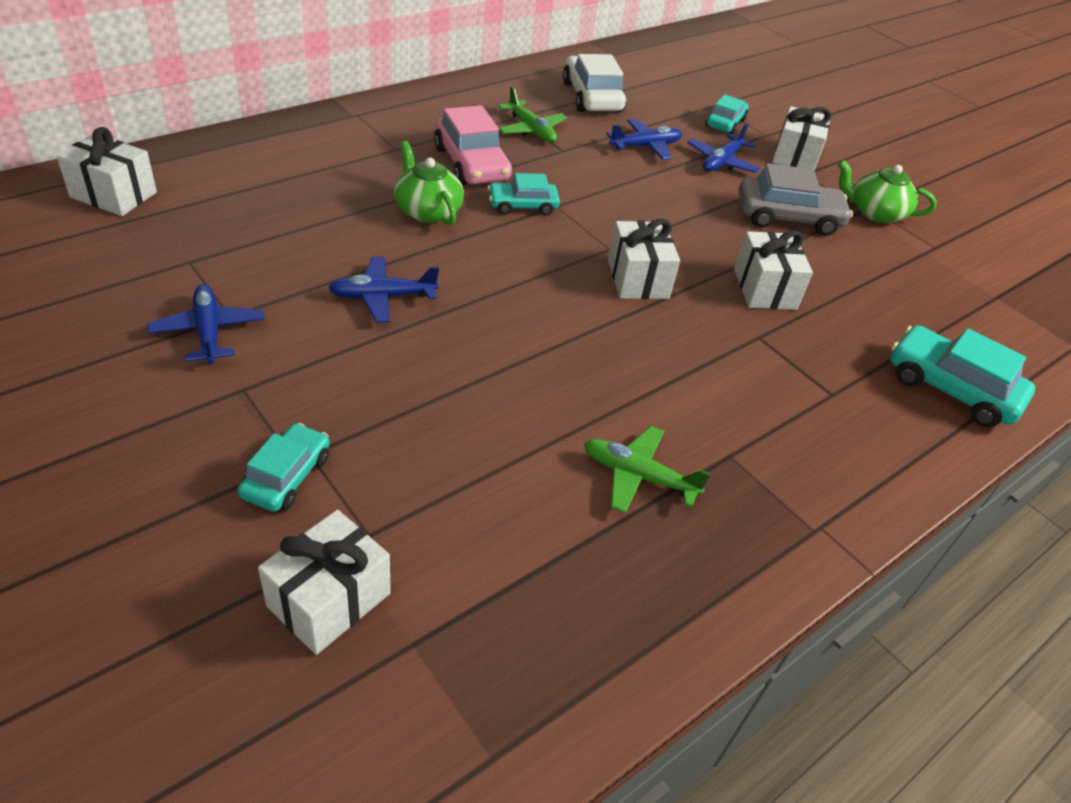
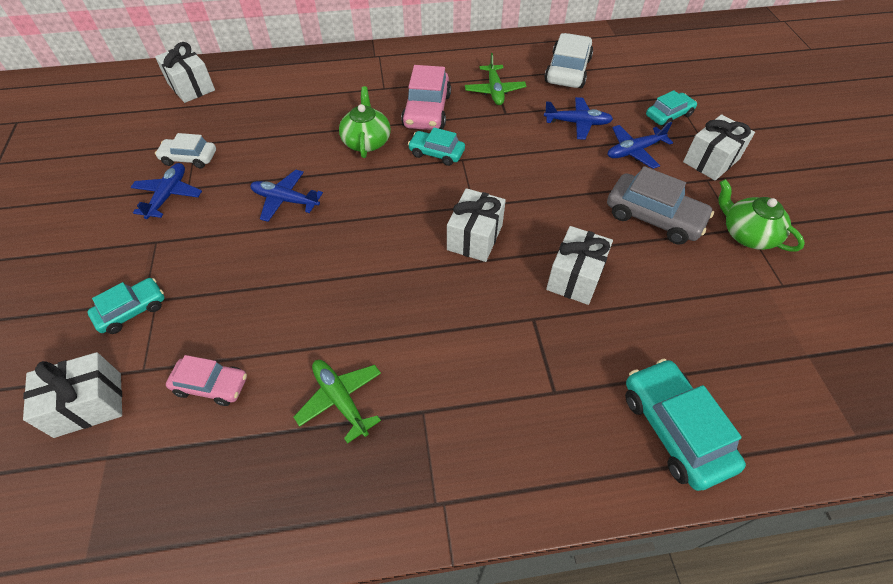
camera: 35 degrees right, 10 degrees up
(197, 281) = (189, 158): none -> white car
(475, 517) = (211, 385): none -> pink car

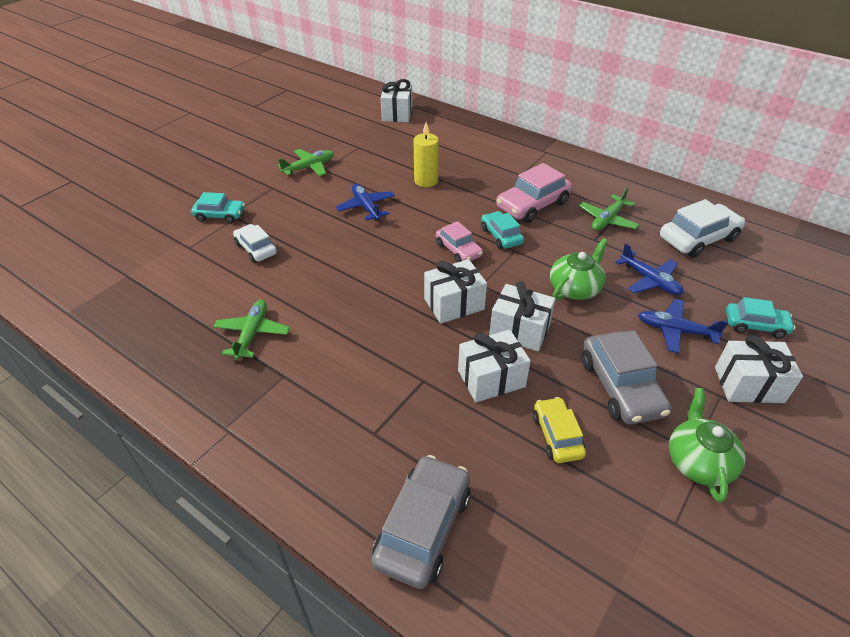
camera: 45 degrees right, 10 degrees down
(88, 404) = (150, 246): white gift -> white gift (519, 330)
(169, 195) = (309, 167): blue plane -> green plane
(189, 158) = (345, 153): white car -> white car (256, 249)
(211, 385) = (206, 277): pink car -> pink car (458, 250)
(309, 140) = (426, 181): none -> yellow candle
(366, 141) = (462, 201): green teapot -> green teapot (575, 288)
(663, 284) = (557, 436): none -> yellow car
(674, 429) = (423, 527): turquoise car -> grey car

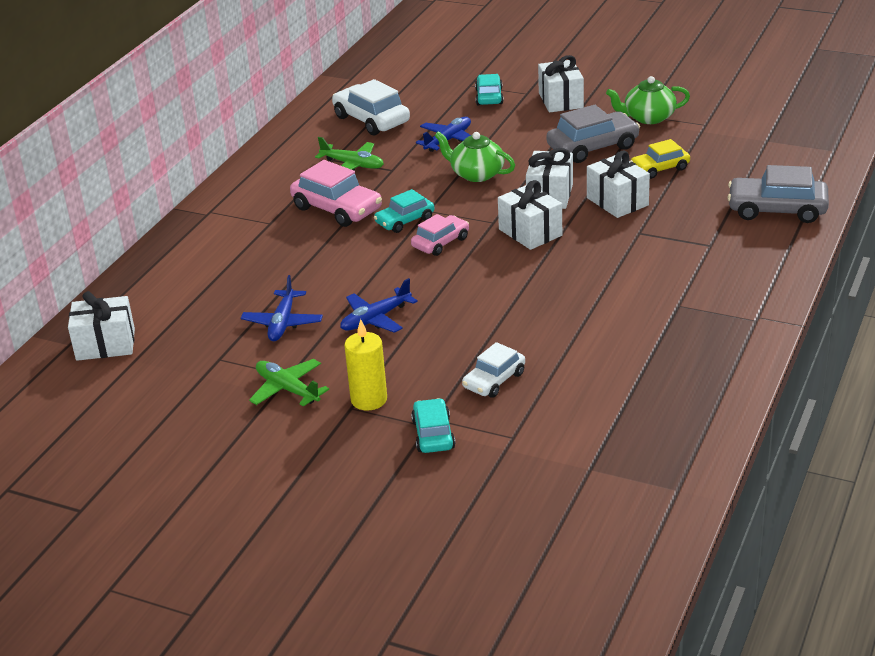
camera: 100 degrees left, 10 degrees down
(252, 333) = (635, 340): green plane -> none
(426, 181) = (301, 286): yellow candle -> yellow candle (369, 399)
(675, 330) = (513, 128): blue plane -> blue plane (282, 323)

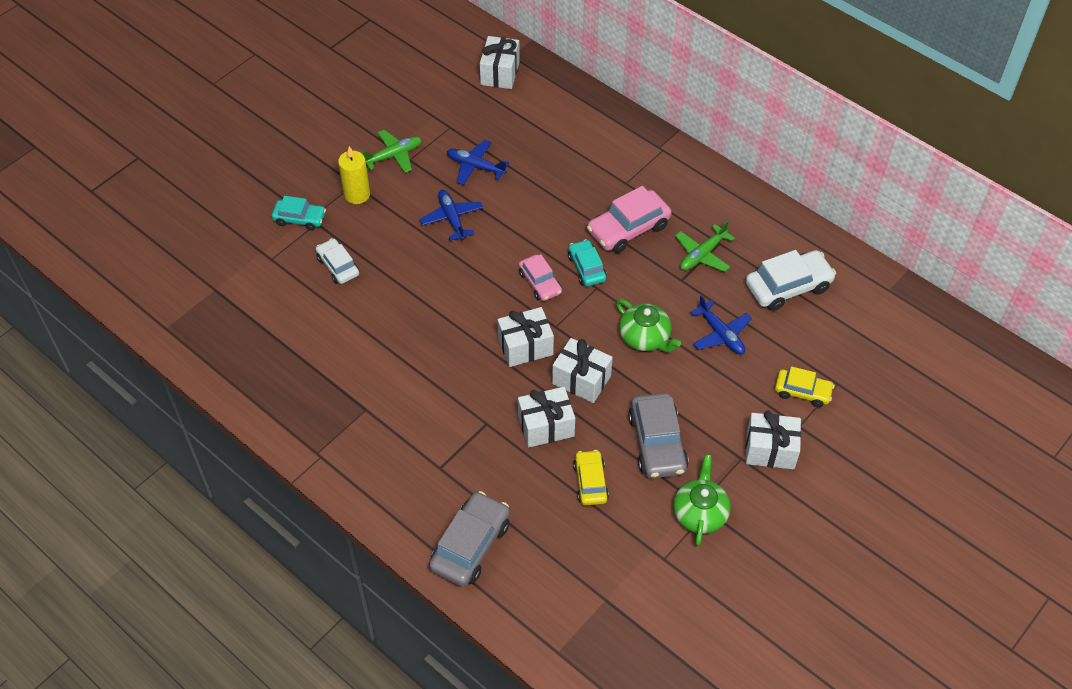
camera: 105 degrees right, 20 degrees up
(476, 174) = (645, 337): green teapot -> green teapot turned 90 degrees clockwise
(489, 97) = (802, 391): turquoise car -> yellow car

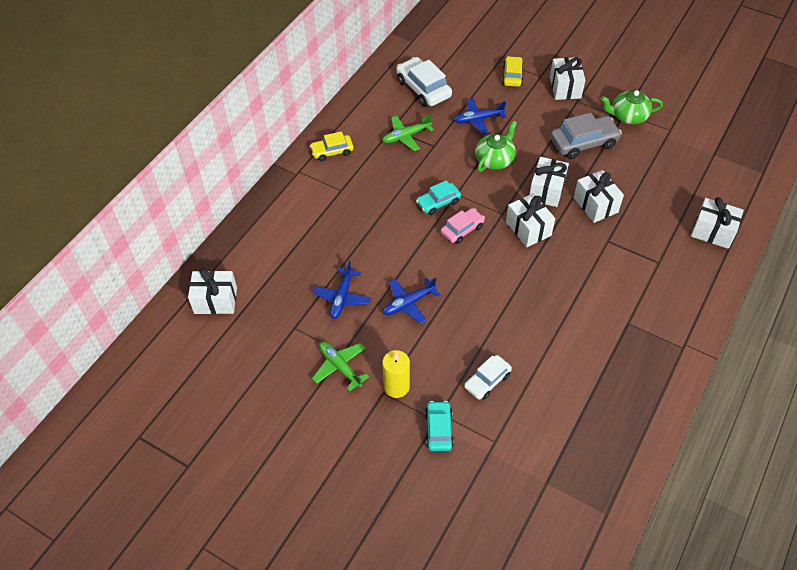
camera: 100 degrees left, 0 degrees up
(470, 545) = (712, 231): grey car -> white gift
(590, 482) = (631, 174): yellow car -> yellow car (332, 151)
(628, 229) = (390, 182): pink car -> none
(702, 255) = (406, 136): green plane -> green plane turned 120 degrees clockwise
(721, 334) = (478, 119): blue plane -> blue plane turned 150 degrees counterclockwise

